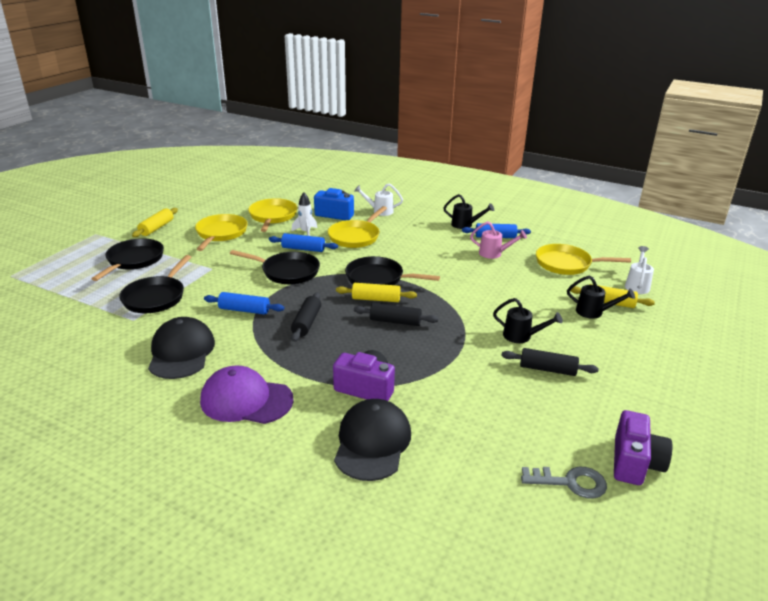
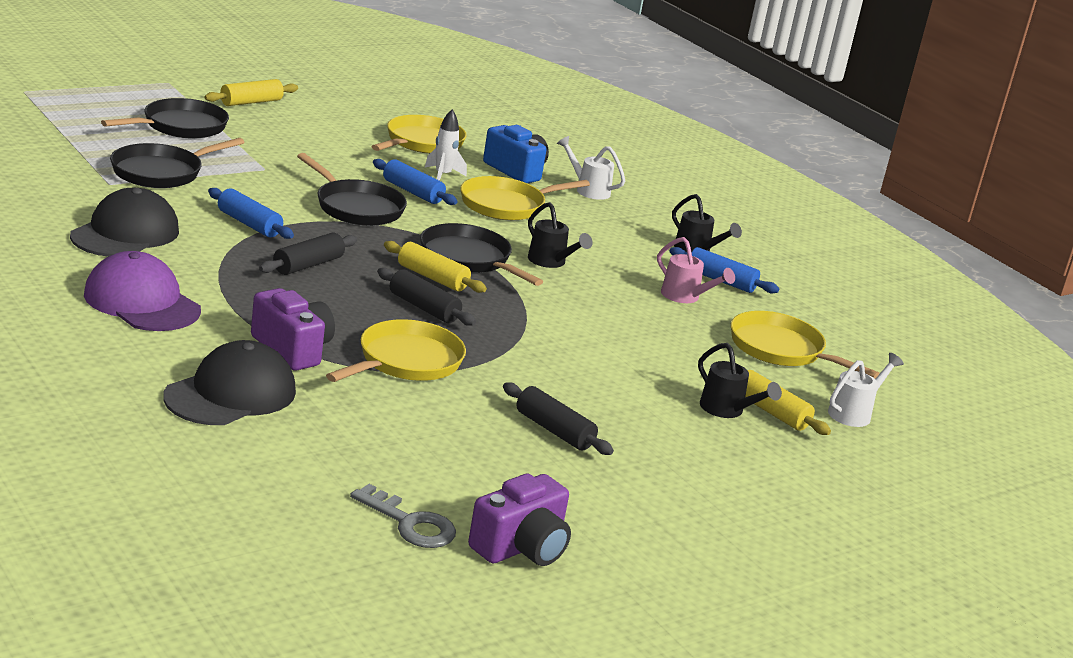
camera: 25 degrees right, 5 degrees down
(221, 233) = (325, 137): yellow pan -> yellow pan (406, 361)
(522, 336) = (574, 389): black watering can -> black watering can (550, 262)

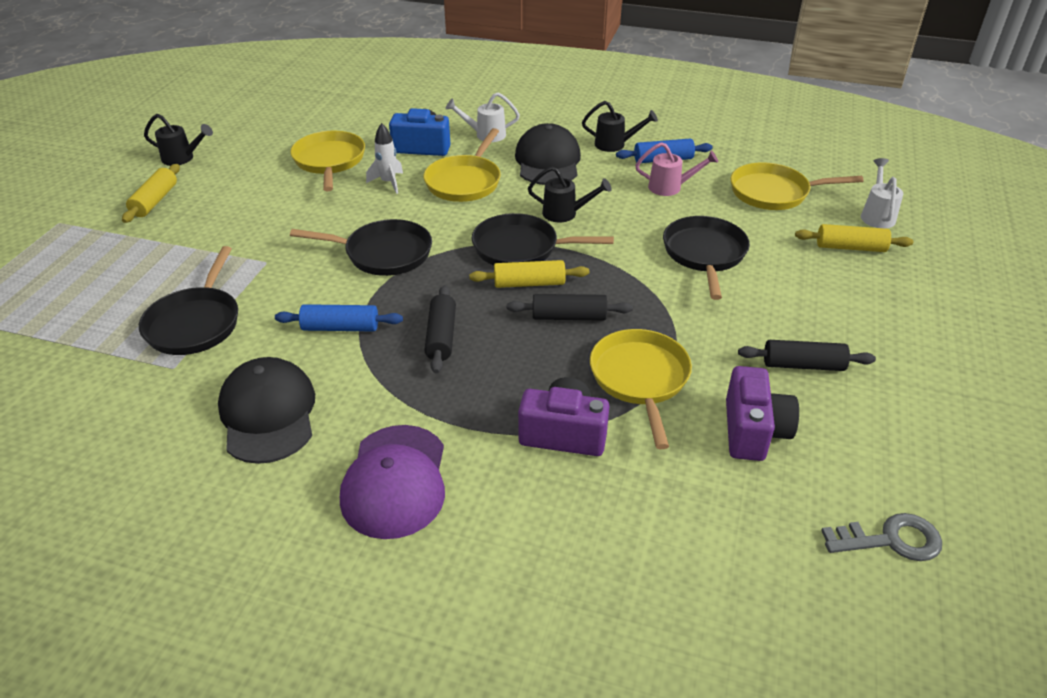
camera: 35 degrees left, 15 degrees up
(142, 302) = (395, 481): purple cap -> purple cap turned 90 degrees counterclockwise
(180, 126) = (137, 263): black pan -> black pan (704, 254)
(231, 394) = (602, 522): black cap -> black cap (548, 161)
(412, 192) = (394, 211): blue rolling pin -> none
(521, 547) = (963, 494): purple camera -> purple camera (753, 431)
(727, 410) = (835, 265): black watering can -> black watering can (182, 158)

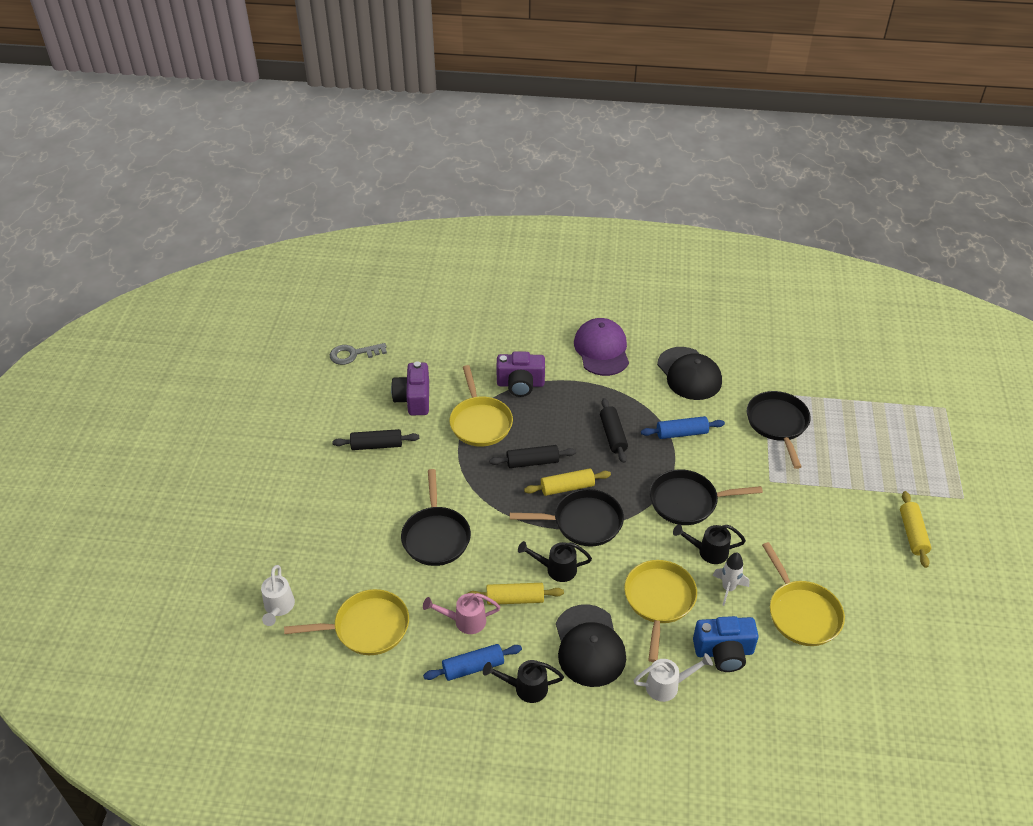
camera: 170 degrees right, 5 degrees up
(182, 158) = (943, 596): black watering can -> black watering can (708, 551)
(850, 247) = (315, 561): yellow rolling pin -> yellow rolling pin (515, 599)

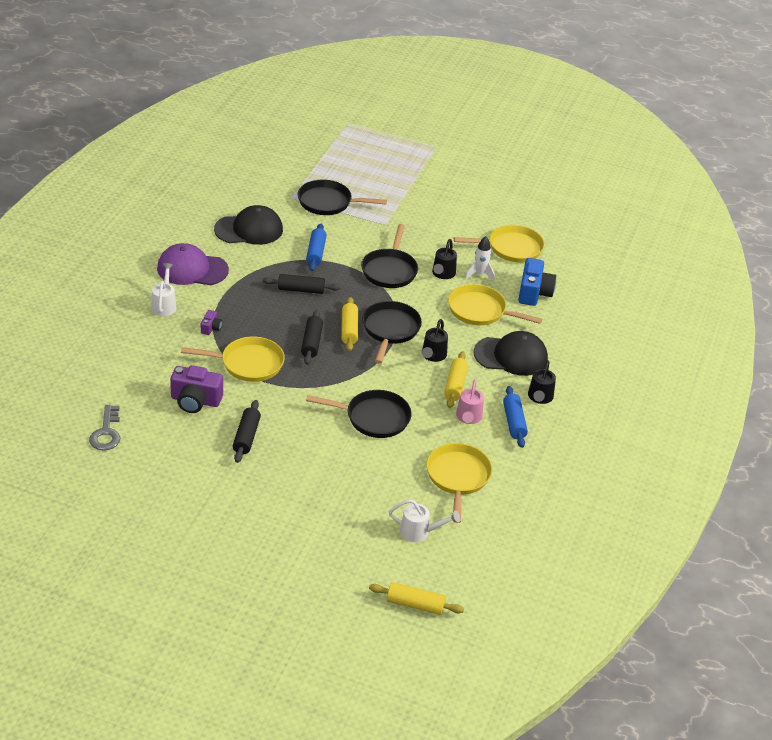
camera: 80 degrees left, 5 degrees down
(520, 384) = (211, 328): purple camera -> purple camera, size x0.50
(668, 685) = (555, 326): white watering can -> white watering can (164, 305)
(912, 534) = (459, 178): yellow rolling pin -> yellow rolling pin (415, 604)

